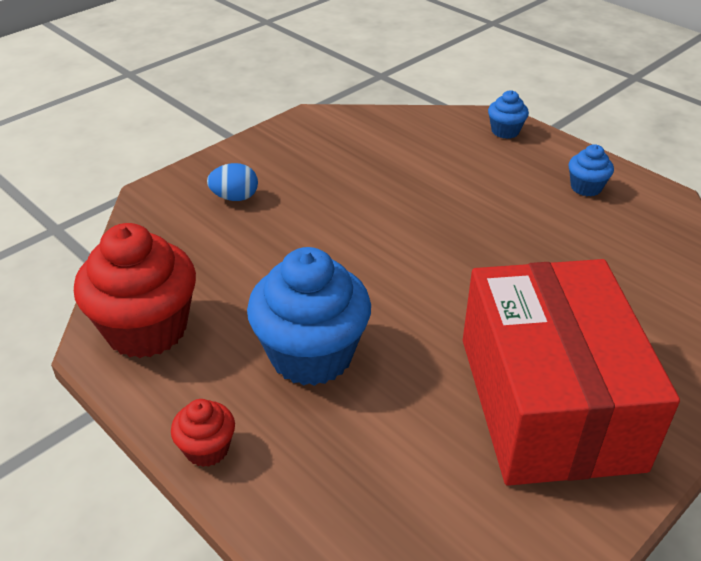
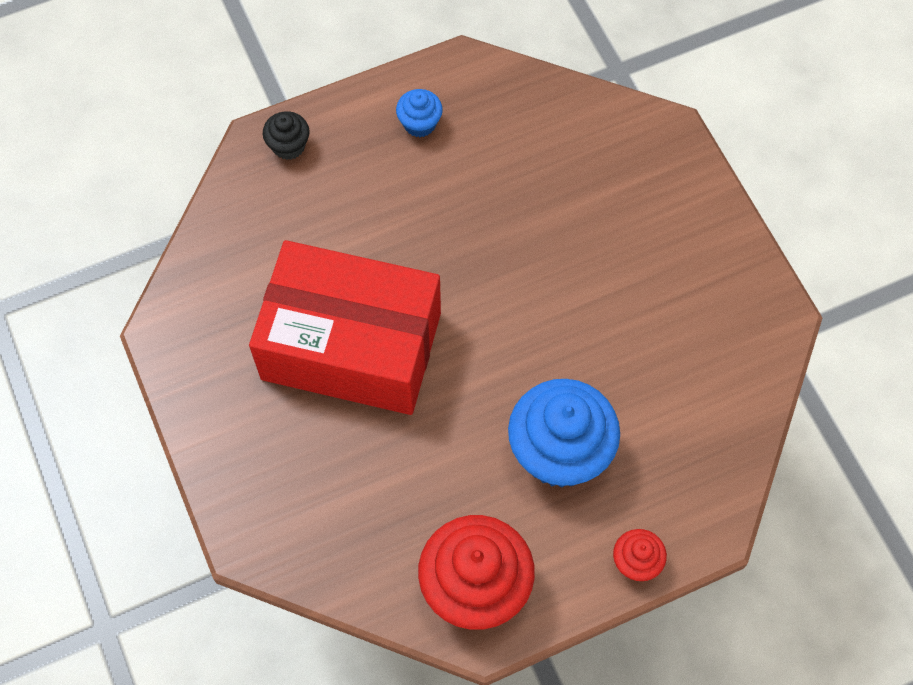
camera: 70 degrees left, 25 degrees up
(235, 197) = (294, 458): blue egg -> none
(505, 131) = (288, 146): blue cupcake -> black cupcake
(548, 401) = (671, 293): red box -> red box (351, 346)

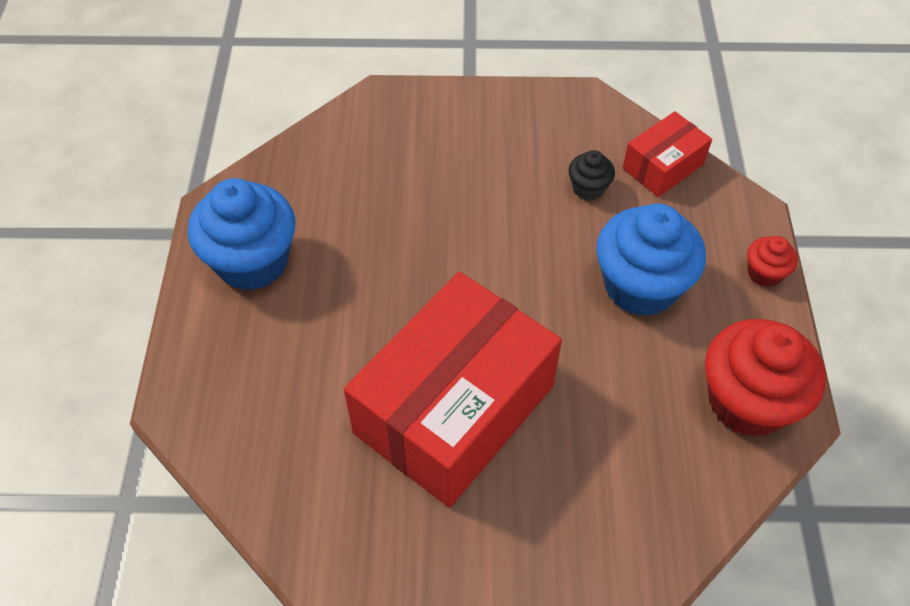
camera: 65 degrees left, 10 degrees down
(288, 146) = (199, 380): black cupcake -> black cupcake (588, 188)
(419, 123) = (252, 262): blue cupcake -> blue cupcake, size x2.12
(725, 423) = (663, 166): none -> red box

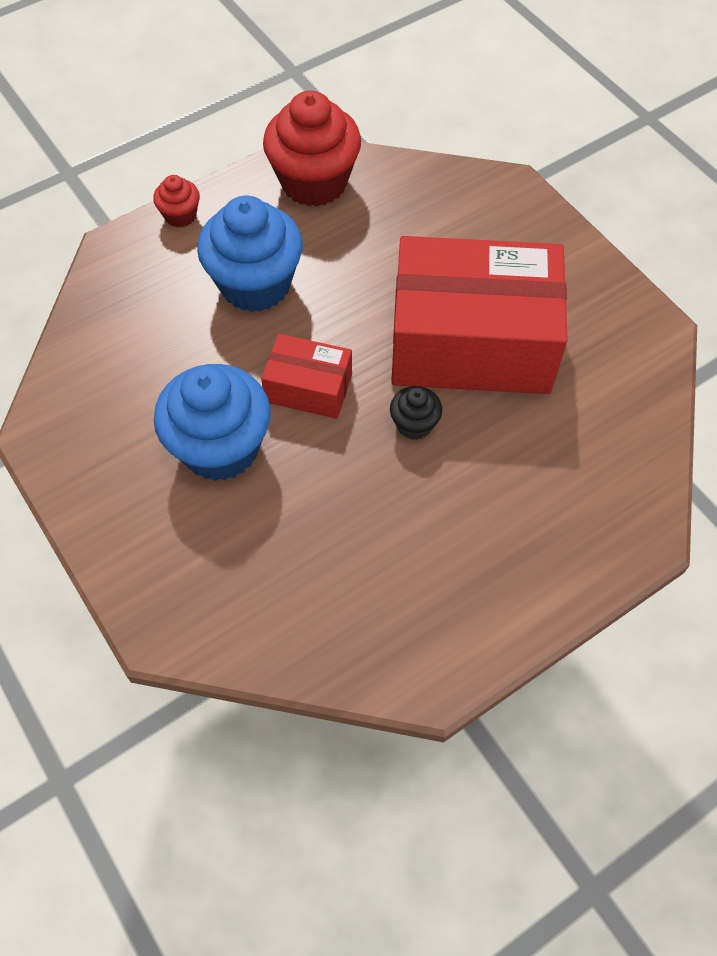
camera: 125 degrees left, 5 degrees up
(252, 262) = (466, 590): blue cupcake -> blue cupcake (220, 447)
(588, 188) = (168, 371): black cupcake -> black cupcake (414, 424)
(663, 166) = (99, 329): red box -> red box (308, 388)

